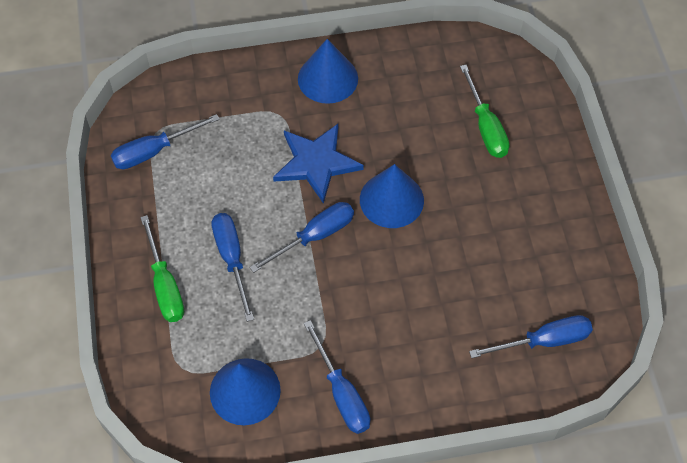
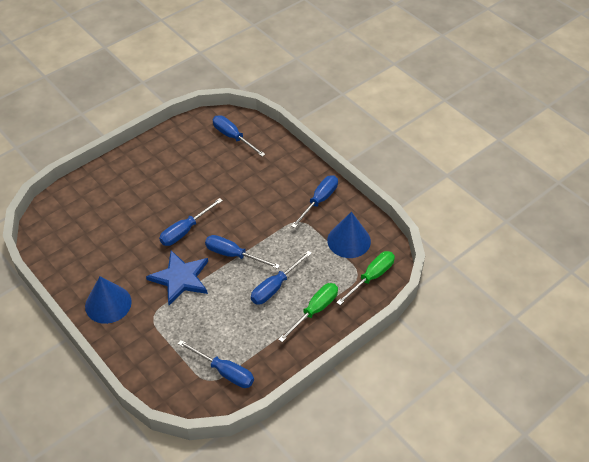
camera: 120 degrees left, 10 degrees down
(391, 200) = (185, 231): blue cone -> blue screwdriver
(485, 127) = (105, 209): green screwdriver -> green screwdriver (371, 277)

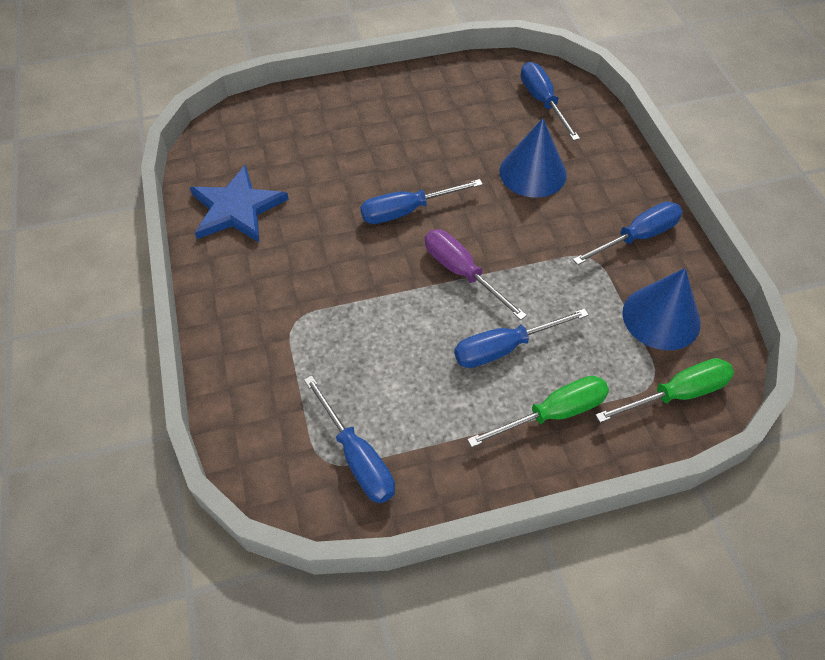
camera: 25 degrees right, 5 degrees up
(108, 304) = (241, 277): blue cone -> blue cone (532, 172)
(180, 278) = (364, 279): blue star -> blue star (237, 208)
(233, 255) = (462, 273): blue screwdriver -> purple screwdriver

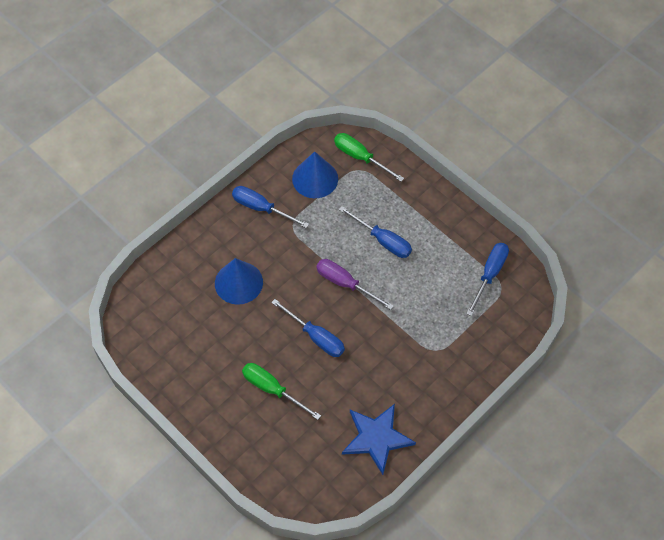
camera: 120 degrees left, 5 degrees up
(462, 273) = (345, 284): purple screwdriver -> purple screwdriver turned 105 degrees clockwise
(542, 102) = (163, 306): blue screwdriver -> none
(553, 413) = (407, 203): green screwdriver -> green screwdriver (272, 389)

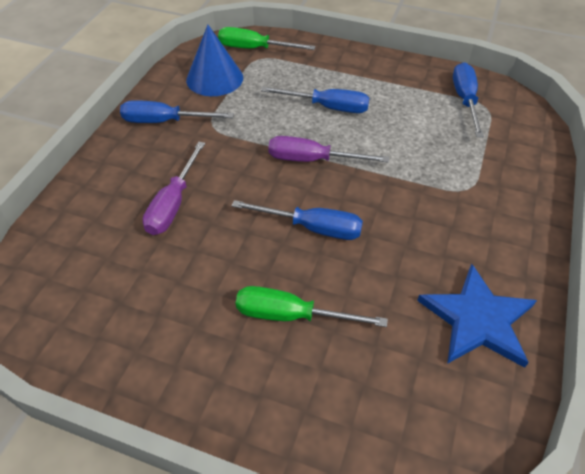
camera: 25 degrees left, 10 degrees down
(238, 282) = (173, 204): blue cone -> purple screwdriver

